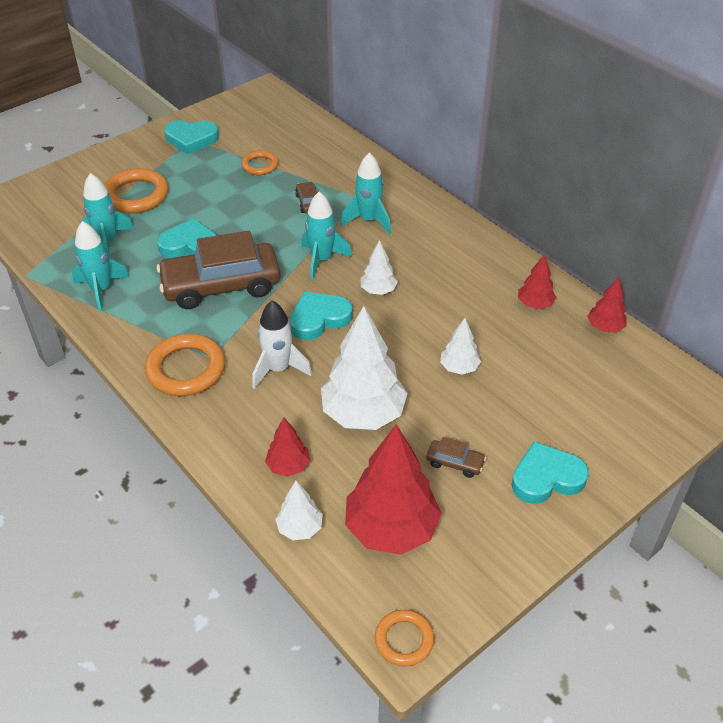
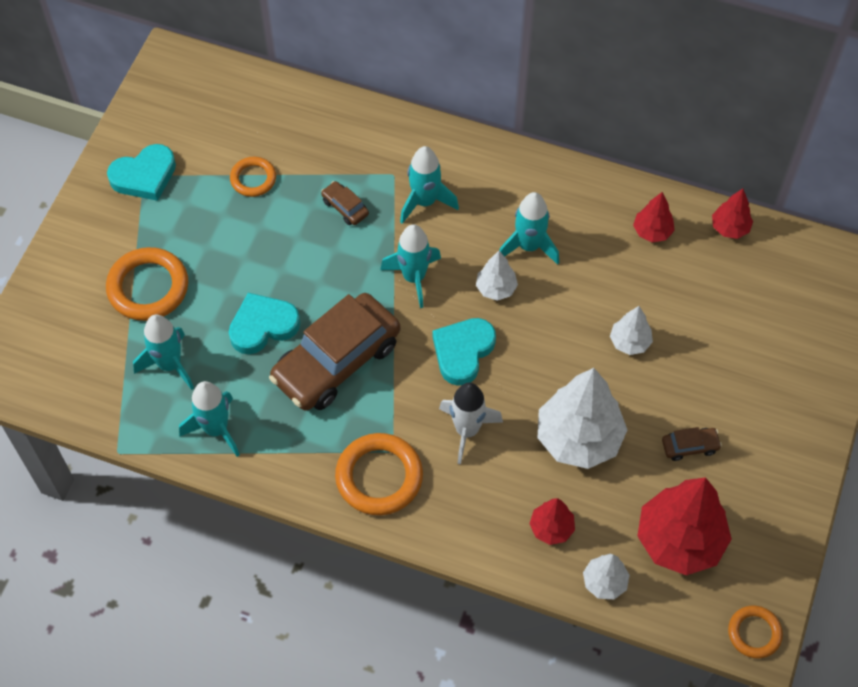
camera: 30 degrees left, 15 degrees up
(425, 275) = (528, 246): none -> turquoise rocket
(546, 477) = (773, 420): turquoise heart -> none

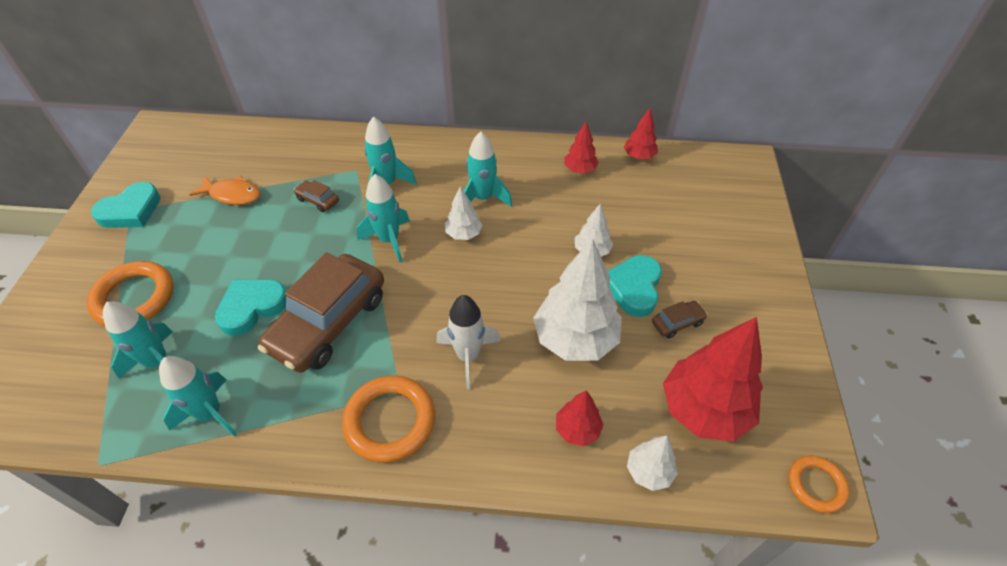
camera: 15 degrees left, 10 degrees down
(253, 179) = (232, 195): orange ring -> orange fish
(463, 352) = (447, 289): turquoise heart -> turquoise heart (634, 288)

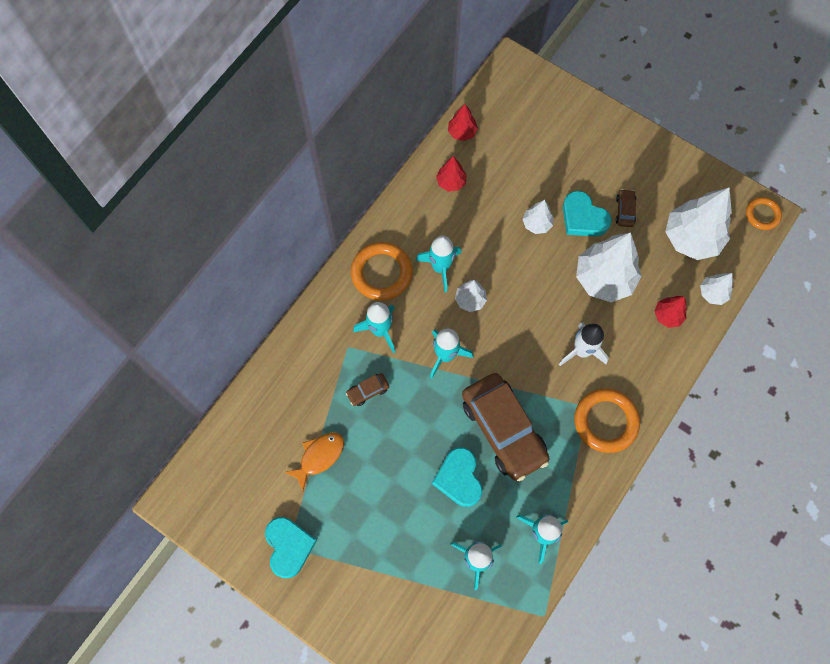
camera: 60 degrees left, 20 degrees up
(134, 298) = (399, 563): orange ring -> orange ring (381, 273)
(704, 410) = (691, 238): red tree -> white tree

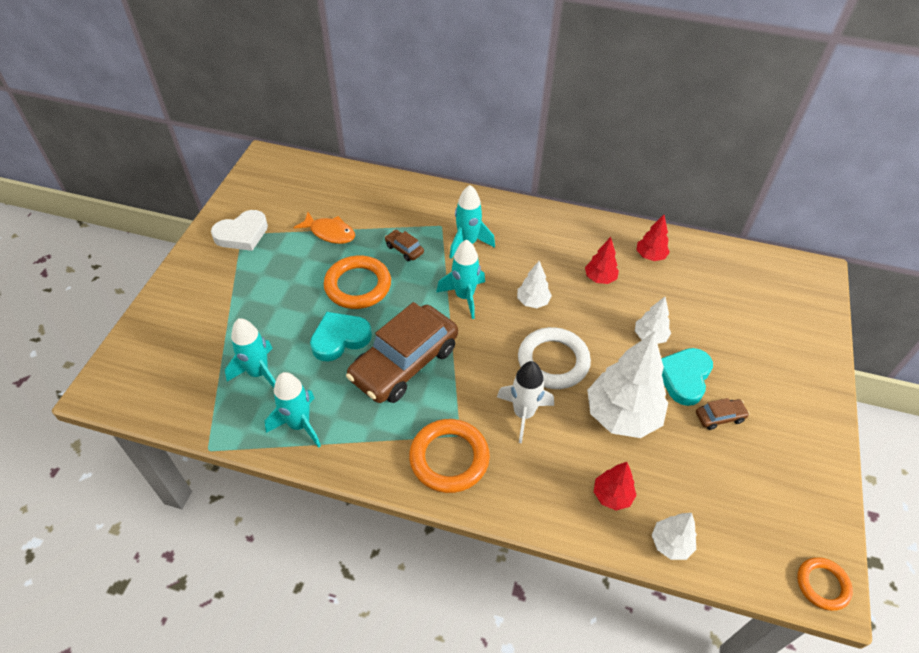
camera: 70 degrees right, 20 degrees down
(289, 546) = (242, 234): turquoise heart -> white heart
(381, 273) = (525, 230): orange ring -> orange ring (358, 285)
(440, 268) = (554, 270): turquoise rocket -> none
(462, 132) = (710, 251): red tree -> red tree (600, 278)
(538, 308) = (553, 361): none -> white ring
(691, 238) = (730, 500): white tree -> none

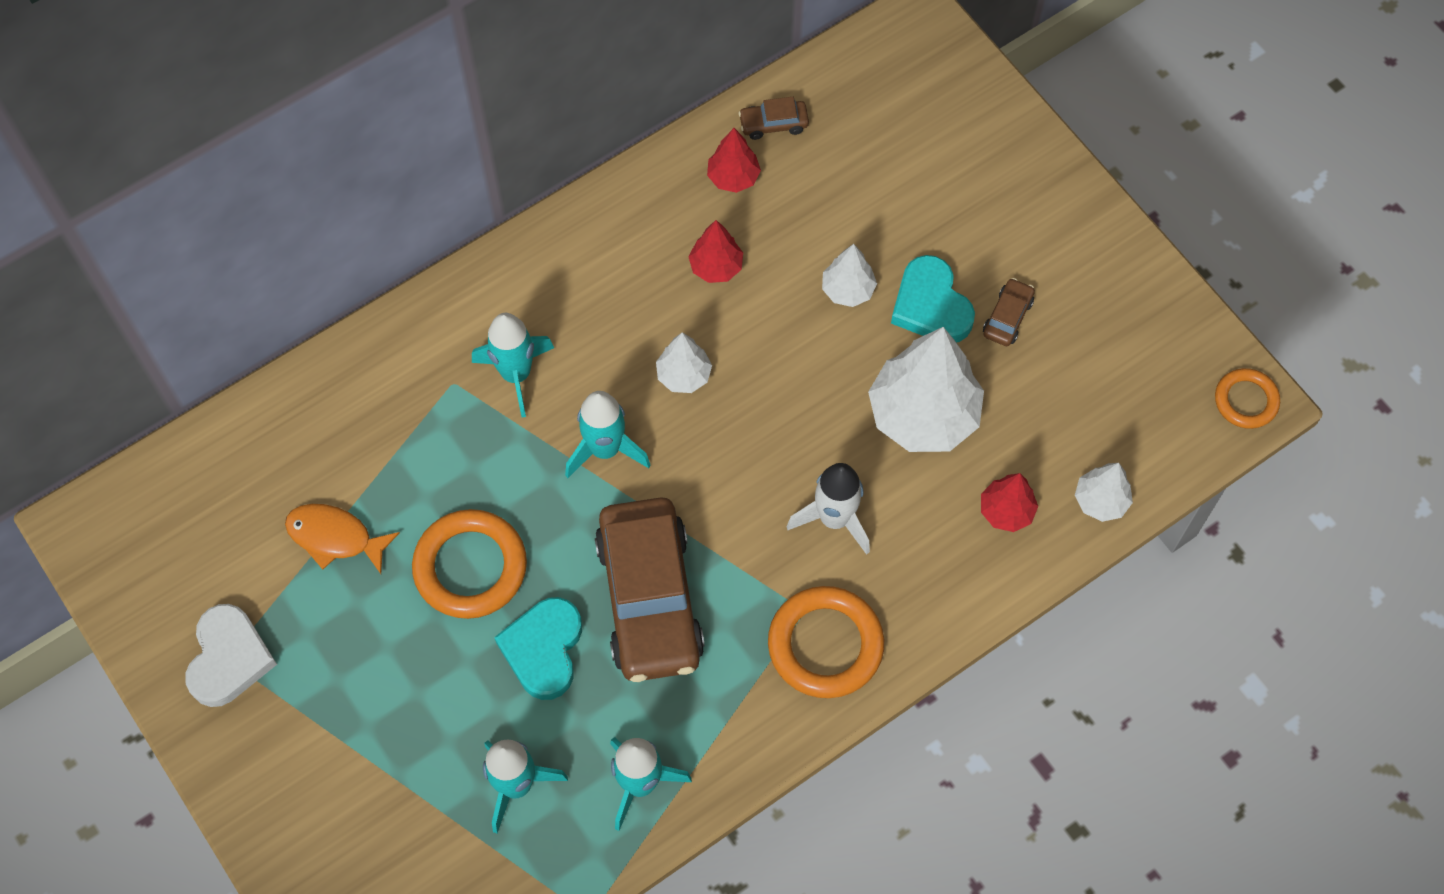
camera: 50 degrees left, 15 degrees up
(330, 233) = (335, 537): orange fish -> orange fish turned 135 degrees counterclockwise
(404, 249) = (456, 462): brown car -> brown car (773, 124)
(553, 361) = (791, 426): white ring -> none

